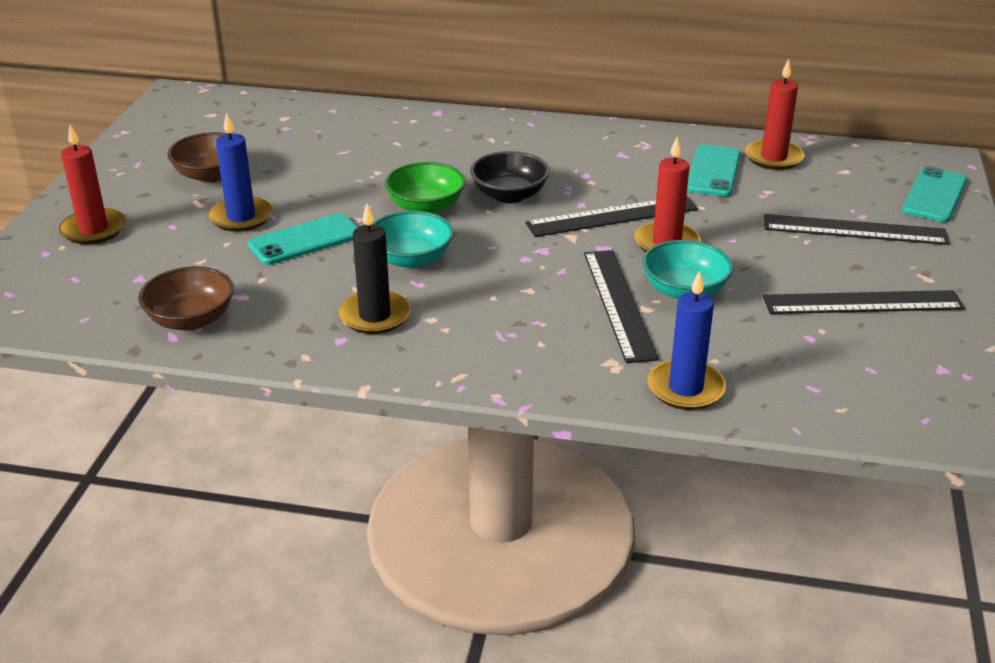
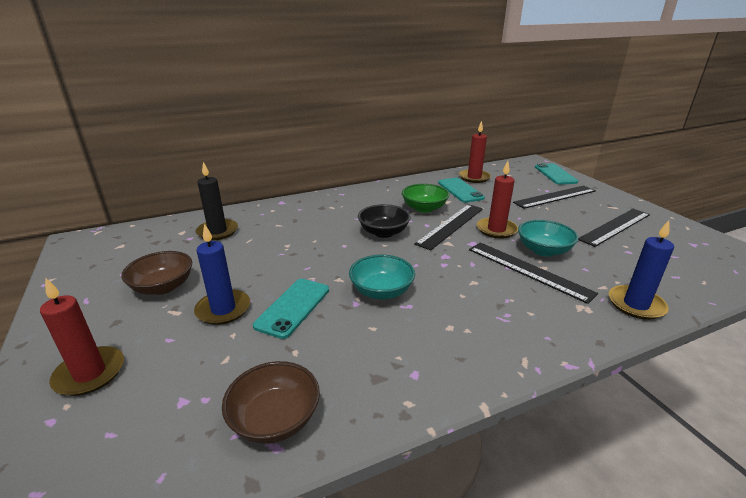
camera: 35 degrees left, 5 degrees down
(375, 316) = (412, 342): black candle -> black candle (217, 231)
(426, 207) = (345, 255): green bowl -> green bowl (424, 208)

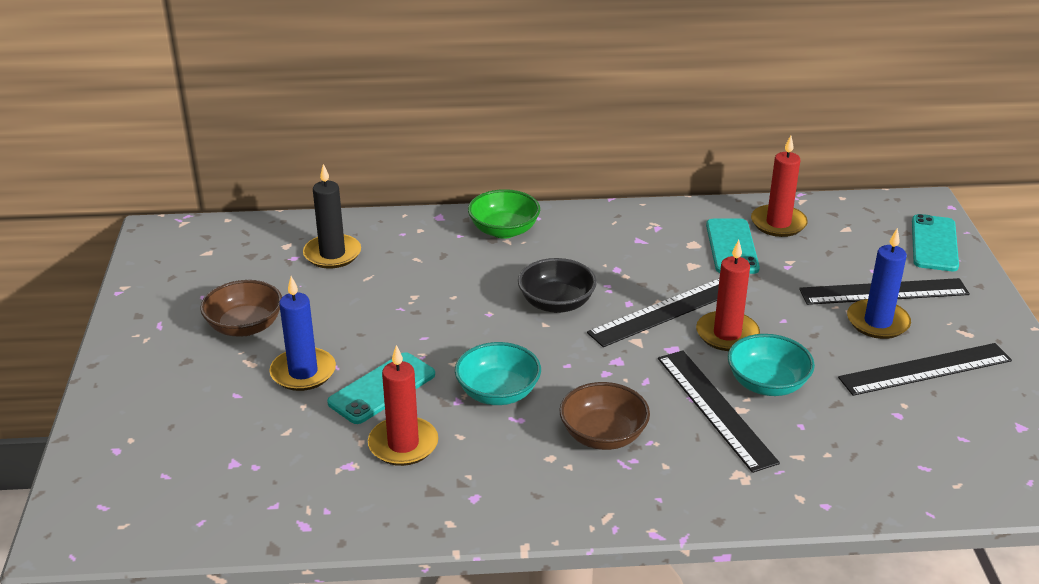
camera: 20 degrees right, 5 degrees up
(90, 373) = (154, 413): red candle -> red candle (403, 444)
(275, 419) = (313, 502): brown bowl -> brown bowl (603, 435)
(424, 208) = (646, 272): green bowl -> green bowl (504, 230)
(636, 304) = (817, 490): blue candle -> blue candle (877, 322)

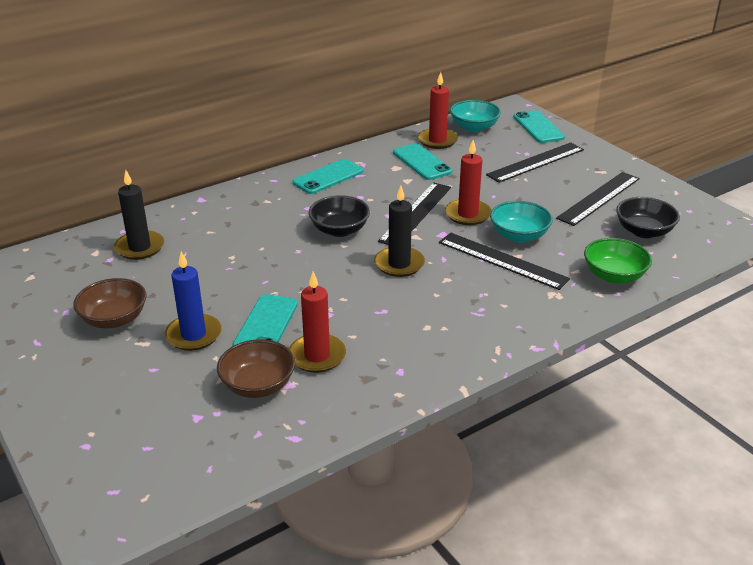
camera: 30 degrees left, 0 degrees up
(498, 393) = (353, 299): turquoise bowl -> turquoise bowl (474, 127)
(504, 230) = (258, 195): green bowl -> green bowl (614, 276)
(587, 369) = (399, 264): none -> black candle
(601, 232) = (328, 177): none -> turquoise phone
(603, 435) = (448, 301): brown bowl -> brown bowl (258, 385)
(877, 322) = (548, 180): blue candle -> none
(945, 436) = (644, 231): none -> black bowl

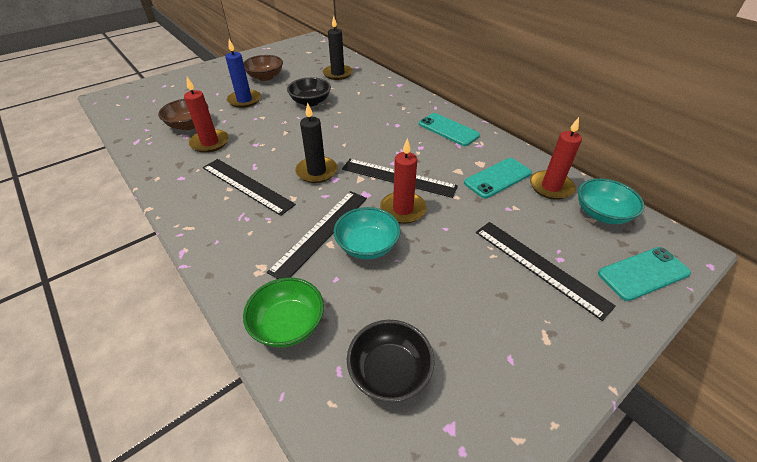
camera: 85 degrees right, 10 degrees up
(266, 325) = (248, 122): turquoise phone -> none
(339, 230) = (366, 140): black bowl -> black bowl (310, 102)
(599, 198) = (467, 327): black ruler -> black ruler (246, 185)

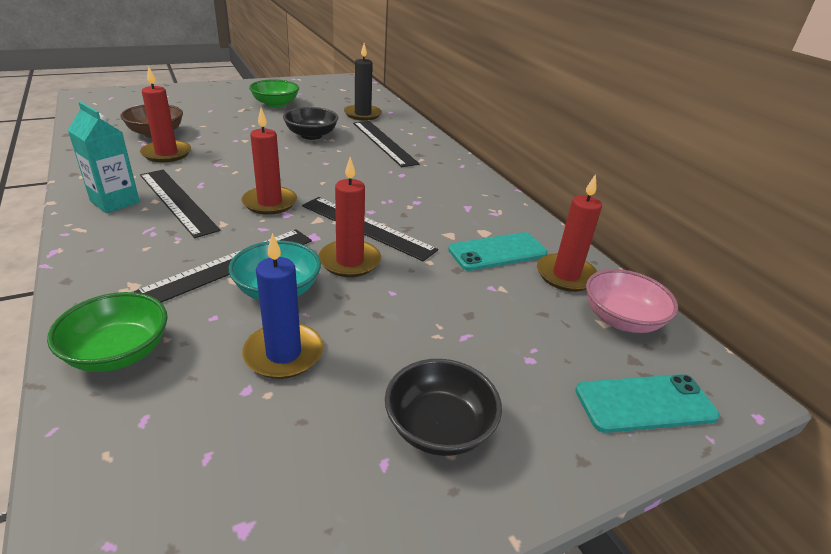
camera: 10 degrees right, 10 degrees down
(199, 197) = (115, 202): none -> turquoise carton
(244, 100) = (236, 121): blue candle -> blue candle (283, 354)
(265, 77) = (275, 104): brown bowl -> green bowl
(316, 171) = (270, 203): black candle -> red candle
(389, 371) = (208, 437): black bowl -> black bowl (439, 427)
(448, 130) = (464, 190): turquoise phone -> none
(539, 266) = (494, 362): black ruler -> black ruler (383, 143)
(601, 214) = (621, 319): turquoise bowl -> pink bowl

